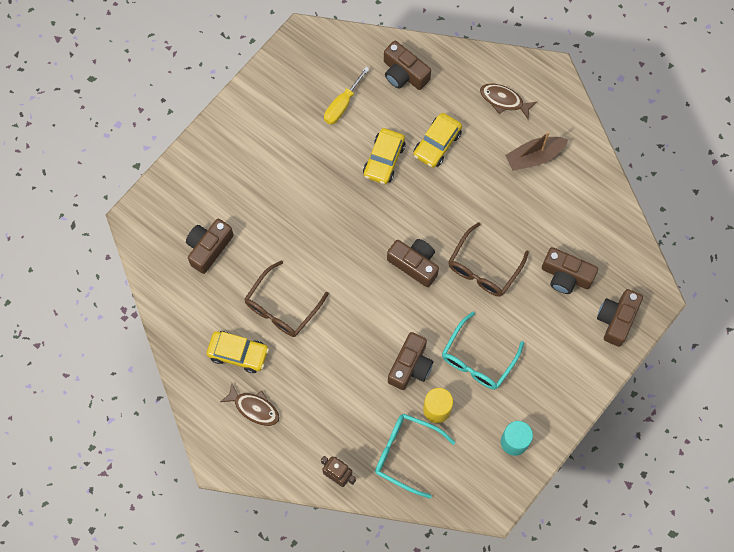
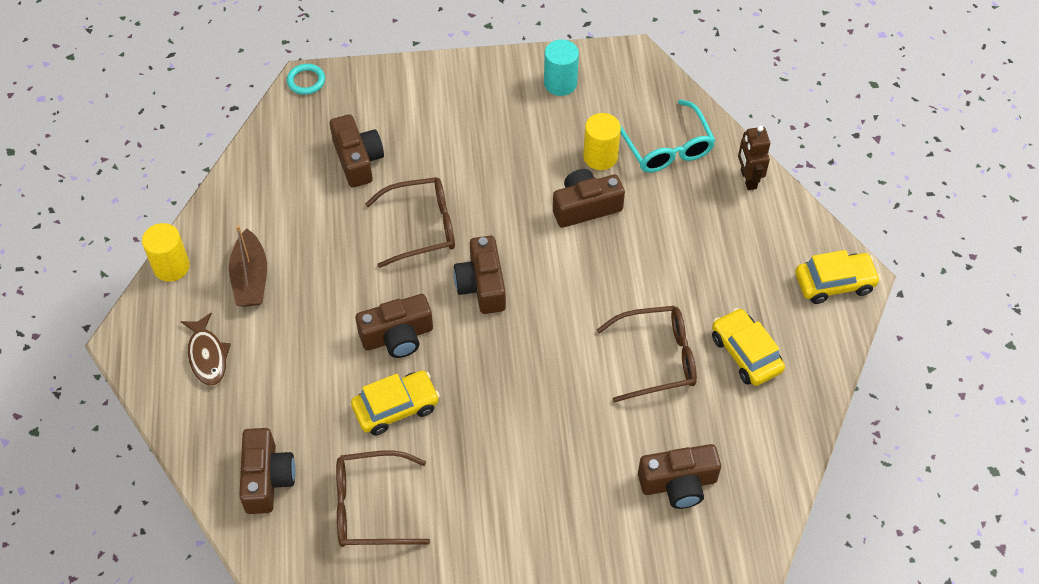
camera: 135 degrees left, 15 degrees down
(254, 408) = (776, 293): brown fish -> none
(342, 105) = (371, 507): yellow screwdriver -> brown glasses
(437, 144) = (325, 374): yellow car -> yellow car (834, 283)
(478, 358) = (517, 163): turquoise glasses -> none
(534, 157) = (251, 278): brown boat -> brown boat turned 60 degrees clockwise
(581, 125) = (171, 267): none -> yellow cylinder
(616, 319) = (360, 94): brown camera -> brown camera (397, 336)
(657, 299) = (306, 81): none -> turquoise ring

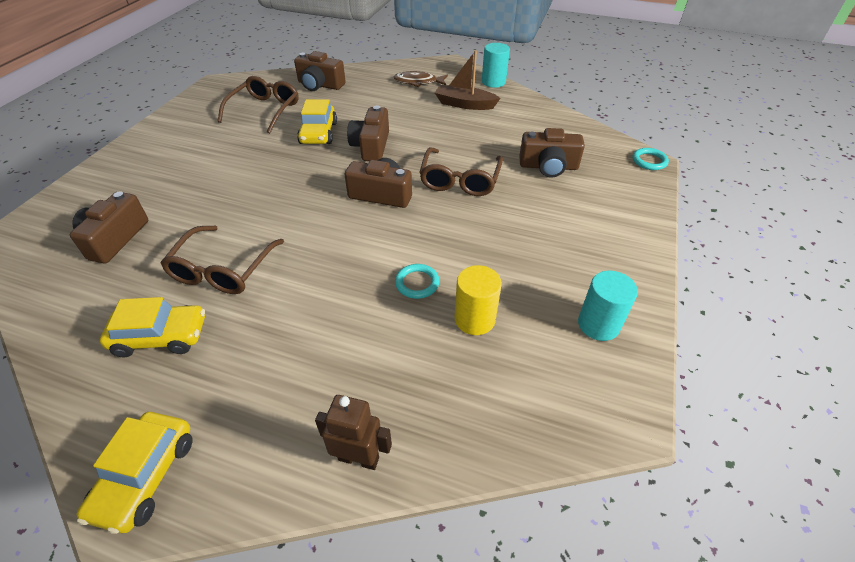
camera: 115 degrees right, 10 degrees down
(171, 267) = (493, 82): yellow cylinder -> turquoise cylinder
(585, 207) = (417, 283): brown camera -> turquoise ring
(666, 146) = (458, 388): turquoise glasses -> none

